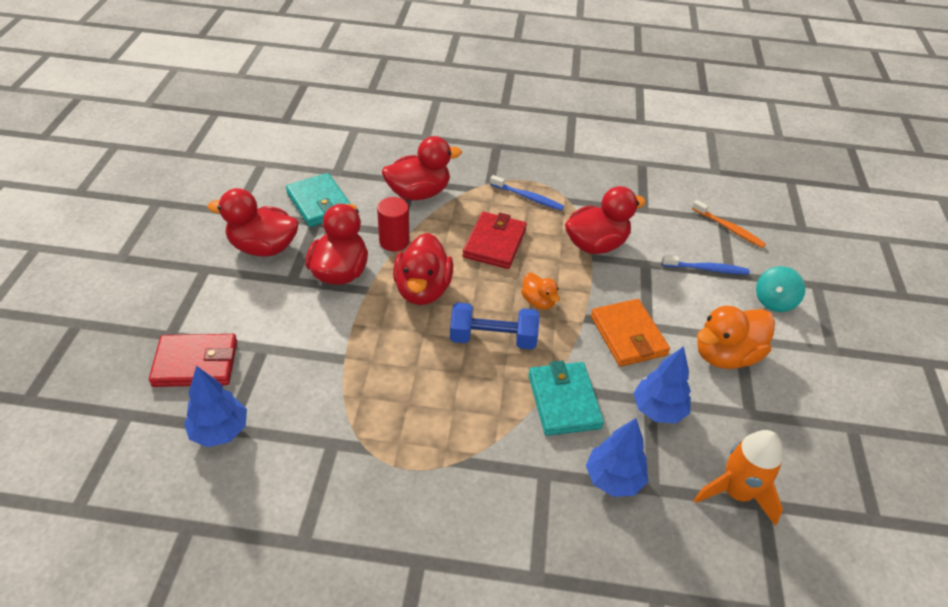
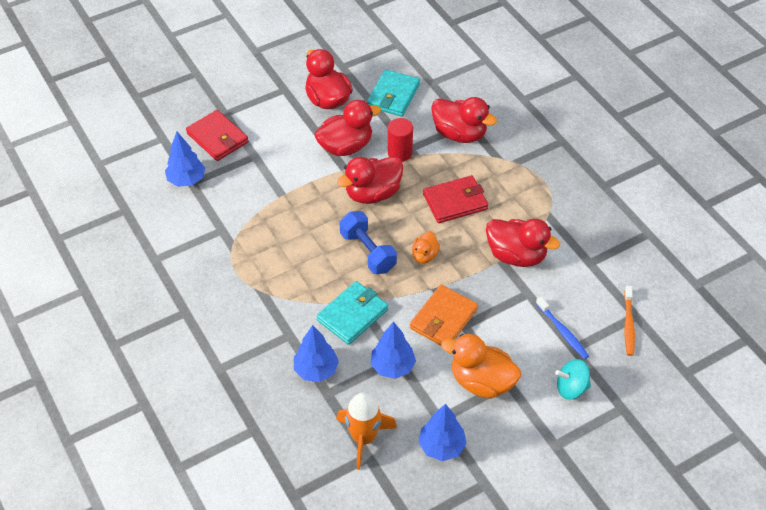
camera: 55 degrees right, 5 degrees up
(527, 197) = (523, 191): blue toothbrush -> none
(786, 433) = (441, 446): none -> blue tree

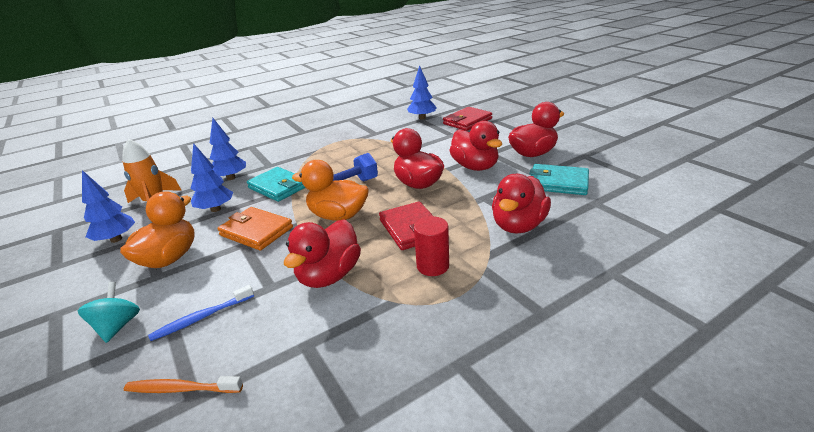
camera: 90 degrees right, 20 degrees down
(400, 153) = (475, 192): red cylinder -> red cylinder (432, 266)
(424, 255) = (338, 216): orange duck -> orange duck, size x1.85

